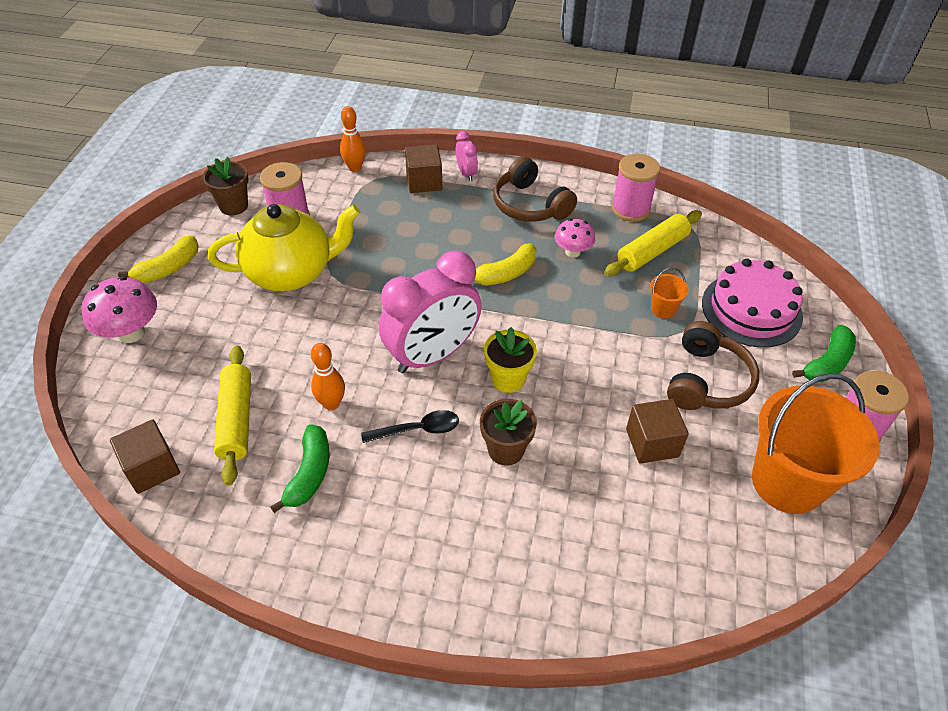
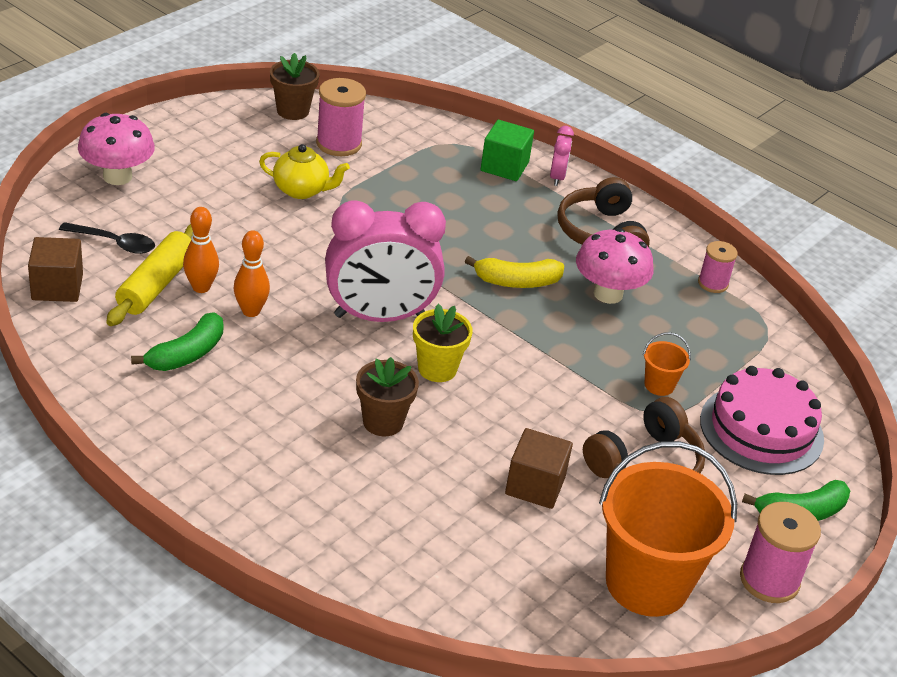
camera: 25 degrees right, 10 degrees down
(168, 268) = (190, 139): yellow banana -> none
(291, 272) = (302, 190): yellow teapot -> yellow teapot, size x0.55
(355, 168) = (442, 125): orange bowling pin -> orange bowling pin (201, 287)
(417, 430) = (313, 367): black spoon -> black spoon (114, 243)
(424, 182) = (504, 166): brown cube -> green cube
(572, 252) = (608, 294): pink mushroom -> pink mushroom, size x1.57
(630, 209) = (713, 283): pink spool -> pink spool, size x0.62
(652, 251) = (698, 331): yellow rolling pin -> none

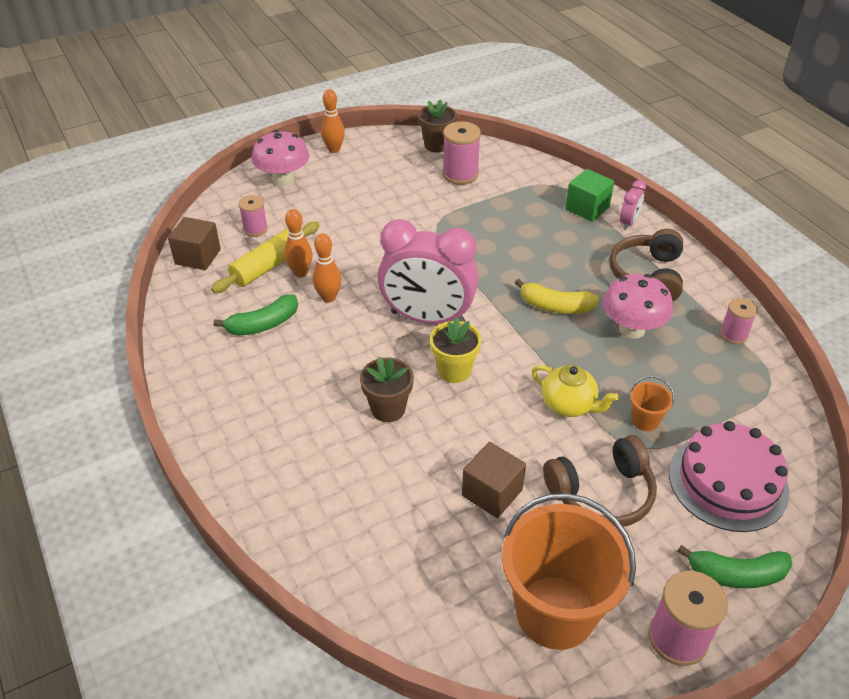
camera: 25 degrees right, 5 degrees up
(114, 243) = (255, 229): black spoon -> pink spool
(164, 130) = (334, 149): none -> orange bowling pin
(302, 190) = (414, 207): yellow teapot -> yellow teapot (569, 405)

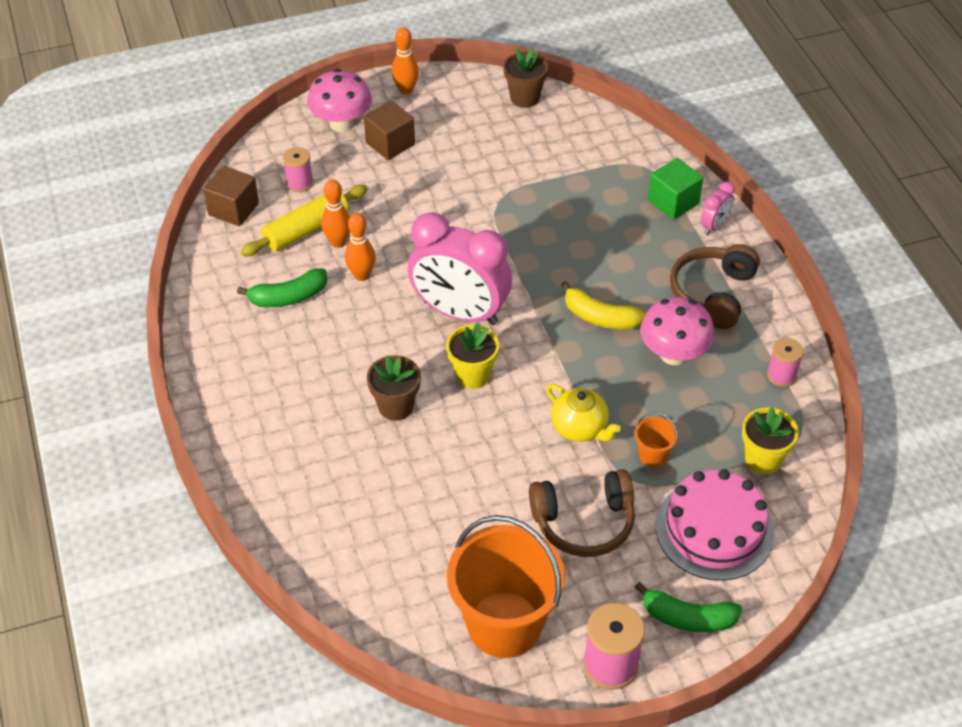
camera: 10 degrees right, 5 degrees up
(460, 174) = (541, 140): pink spool -> none
(492, 493) = (476, 506): brown cube -> brown cube (390, 143)
(746, 410) = (763, 459): none -> yellow flower pot

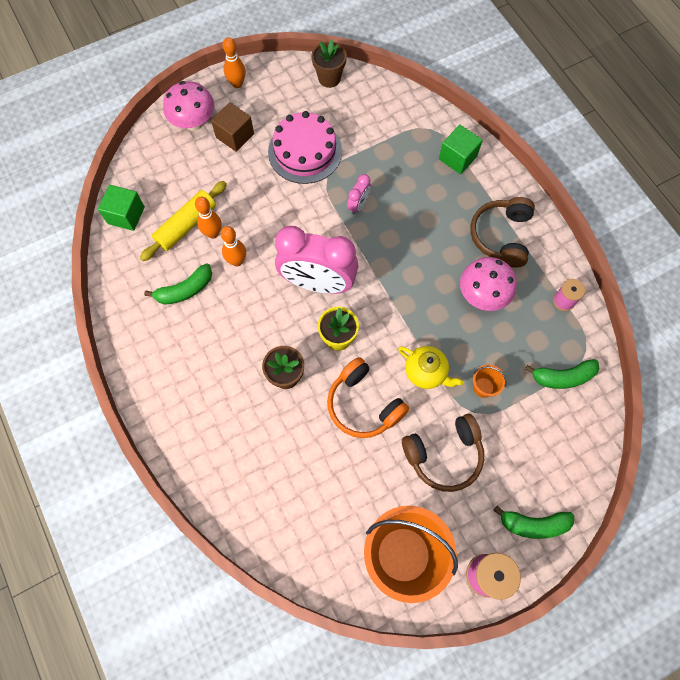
camera: 10 degrees left, 20 degrees up
(233, 209) = (126, 215): brown cube -> green cube
(300, 183) = (172, 183): pink spool -> none
(489, 451) = (363, 404): none -> orange headphones
(600, 317) = (422, 271): yellow banana -> none
(714, 226) = (492, 175): pink clock -> pink clock (358, 205)
(714, 529) = (539, 444): pink cake -> pink cake (305, 151)
(763, 459) = (563, 377): yellow flower pot -> green banana

